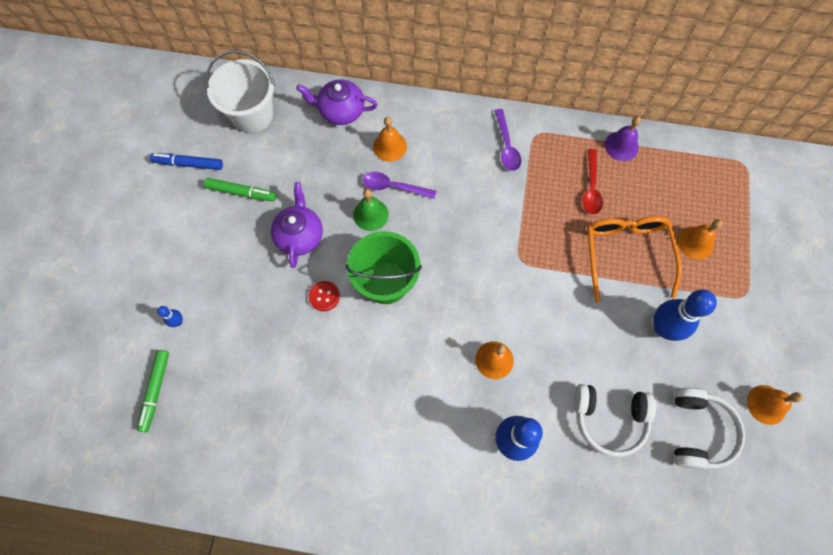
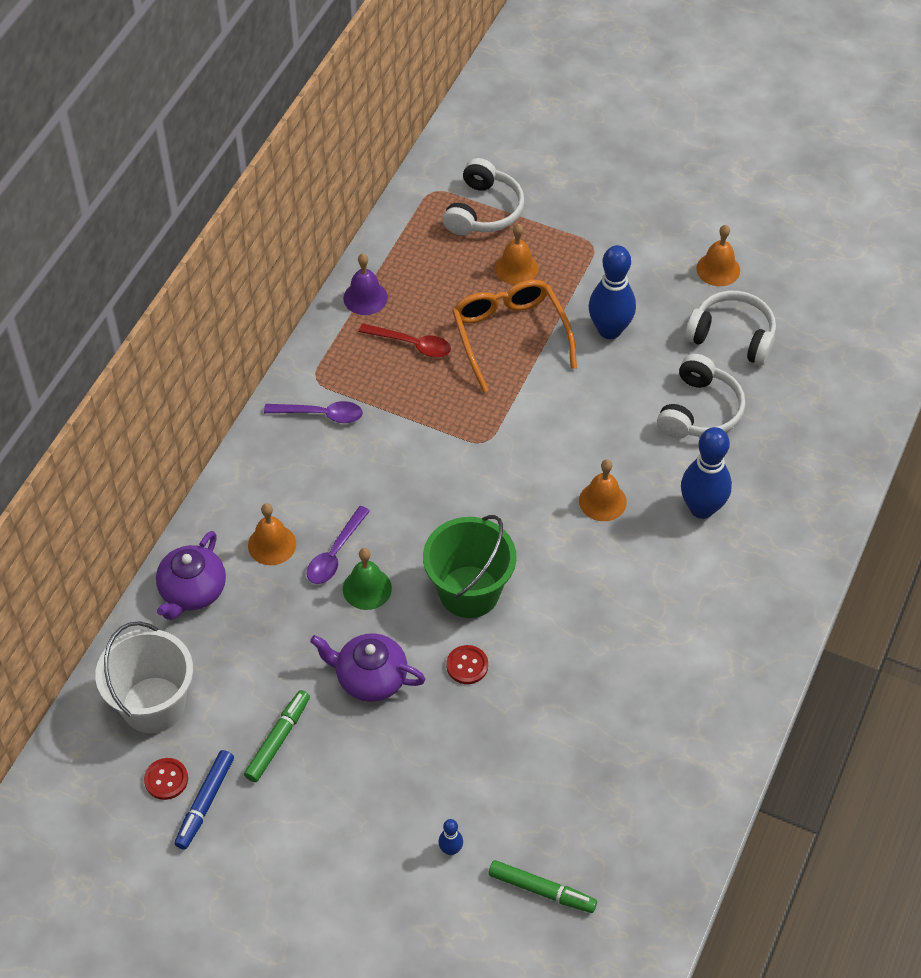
camera: 75 degrees left, 15 degrees down
(201, 138) = (166, 779): none -> red button
(626, 254) = (510, 336): orange glasses -> orange glasses turned 60 degrees clockwise
(742, 204) = (483, 211): none -> white headphones

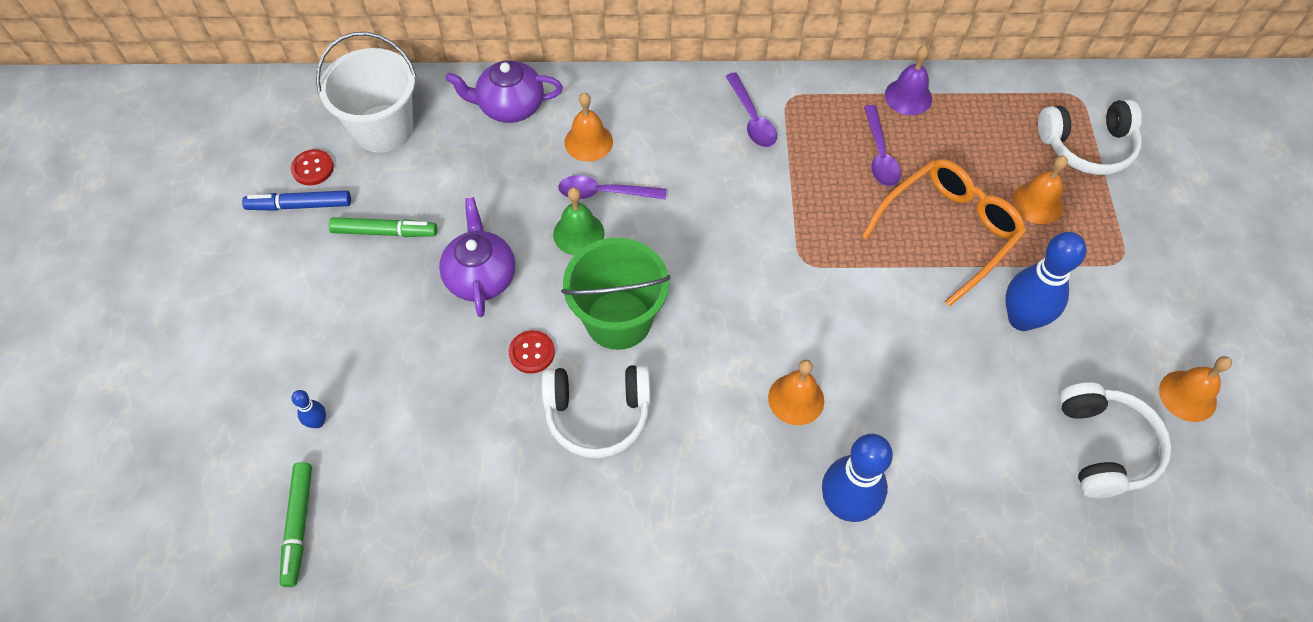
camera: 65 degrees right, 5 degrees up
(412, 344) = (880, 155): red spoon -> purple spoon
(699, 411) = (976, 451): white headphones -> white headphones (598, 414)

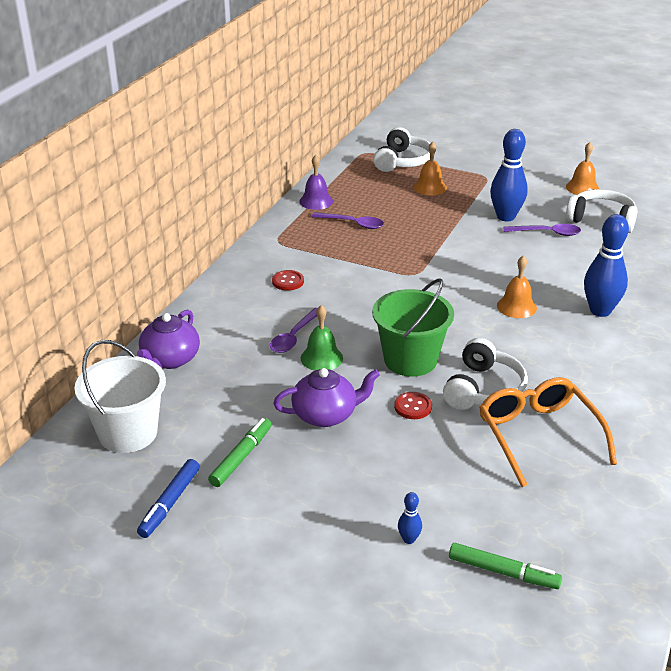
camera: 65 degrees left, 25 degrees down
(313, 168) = (134, 486): red button -> red button (288, 281)
(481, 276) = (326, 415): purple teapot -> purple teapot turned 150 degrees clockwise
(588, 142) = (240, 331): orange bell -> none
(752, 119) = (282, 259): purple spoon -> purple spoon (547, 233)
(948, 232) = (429, 220): orange glasses -> orange glasses (539, 436)

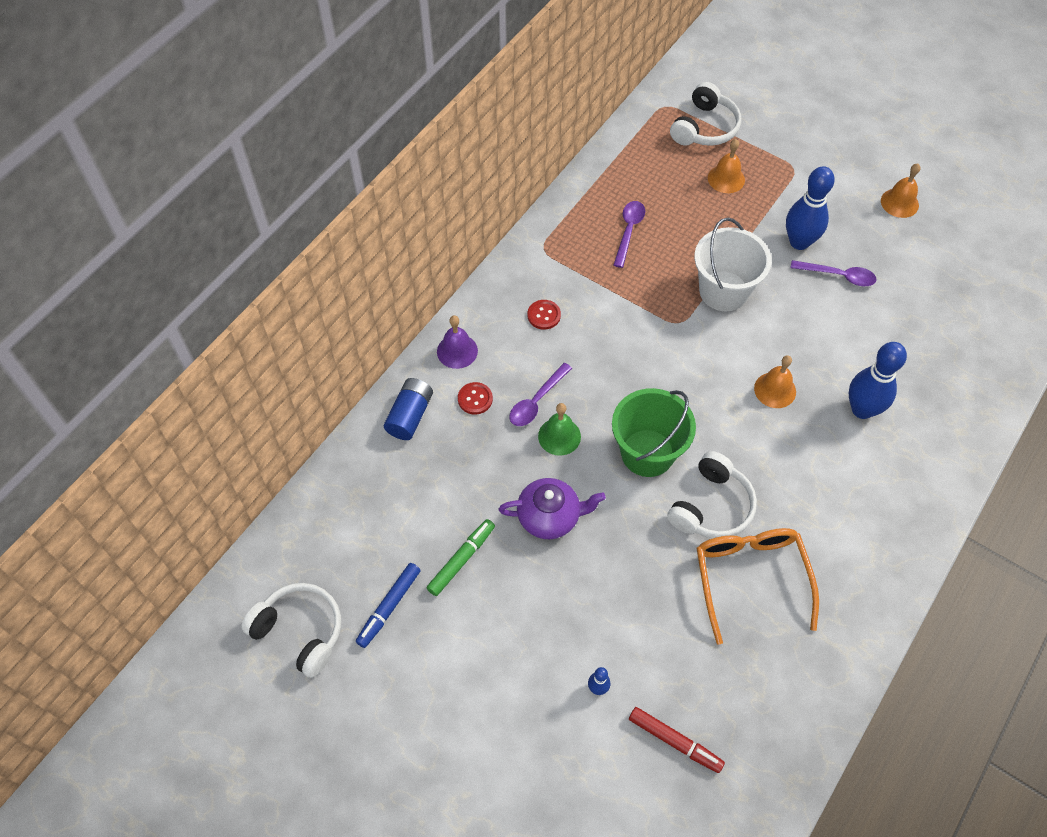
camera: 10 degrees right, 25 degrees up
(128, 433) = (360, 511): white bucket -> white bucket (723, 291)
(170, 360) = (410, 415): purple teapot -> blue battery
(316, 201) = (595, 186): purple bell -> purple bell (457, 351)
(353, 224) = (629, 231): purple spoon -> purple spoon turned 105 degrees counterclockwise
(413, 407) = (636, 519): red button -> red button (475, 399)
(503, 572) = (674, 741): green marker -> red marker
(601, 220) = (905, 262): white headphones -> white headphones (300, 631)

